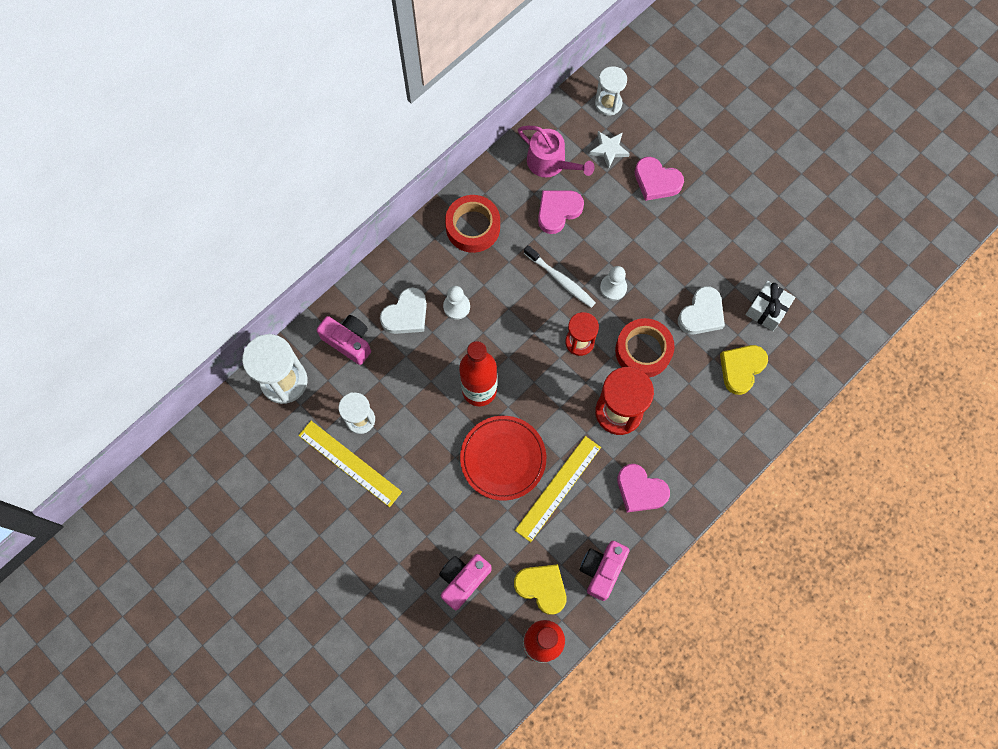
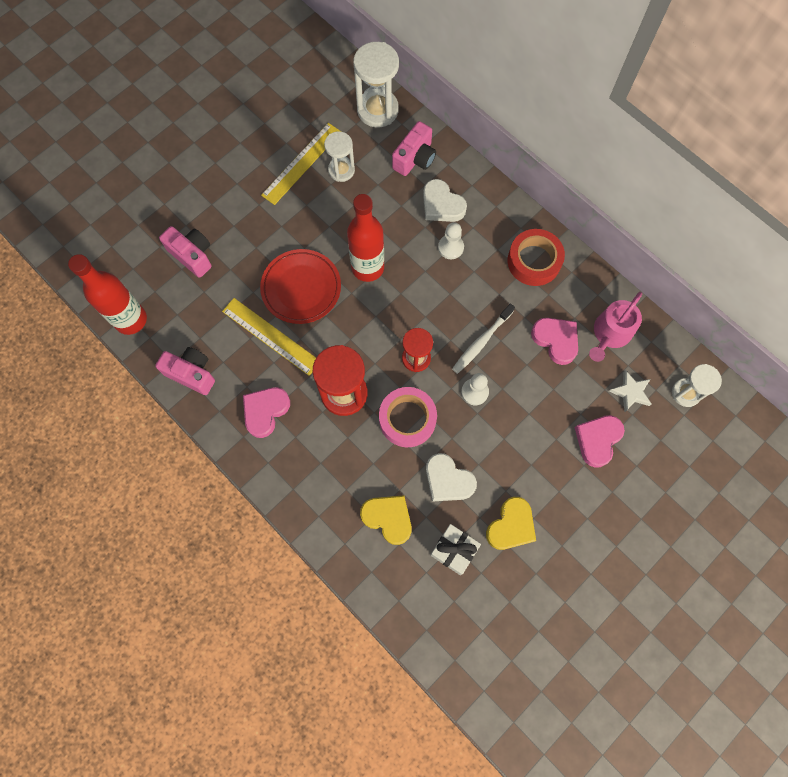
camera: 90 degrees right, 0 degrees up
(542, 588) = (180, 321): yellow heart -> yellow heart (511, 526)
(643, 351) = (407, 419): red tape -> pink tape

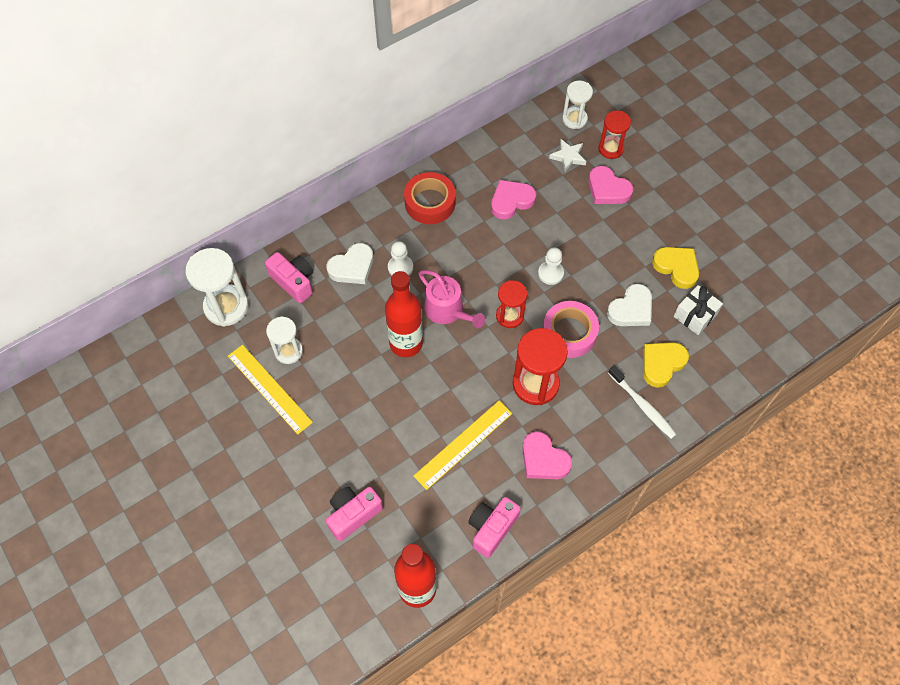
camera: 80 degrees left, 10 degrees down
(301, 288) = (415, 408): red plate -> none
(481, 342) = (502, 259): white toothbrush -> white toothbrush (642, 405)
(610, 333) = (512, 160): pink watering can -> pink watering can (447, 310)
(655, 438) = (610, 149): none -> red hourglass

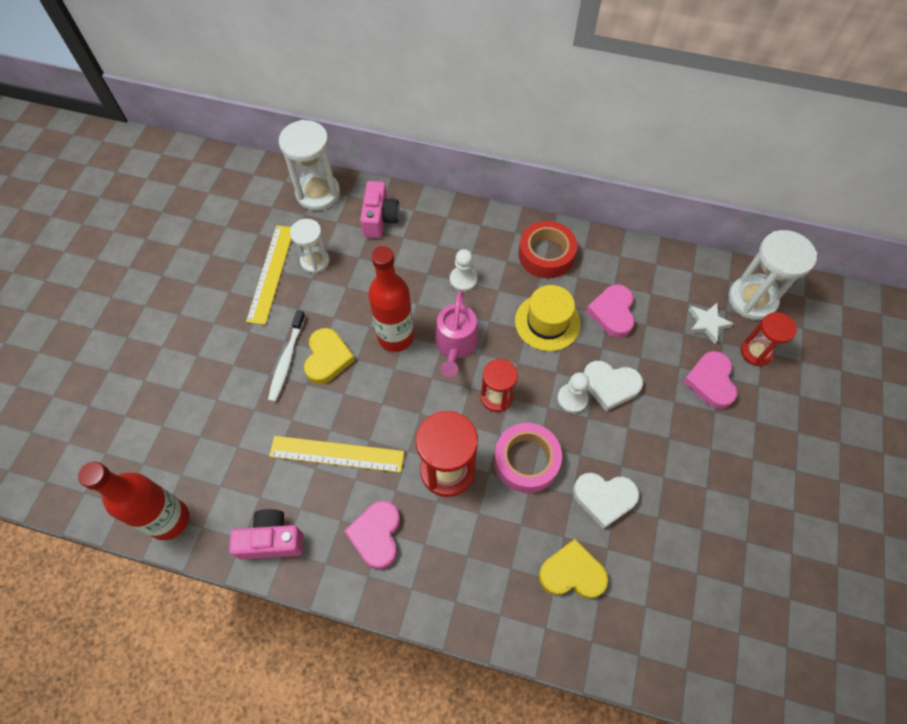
camera: 50 degrees right, 0 degrees up
(352, 267) = (430, 247): white heart -> white heart (610, 386)
(353, 514) = (204, 416): pink camera -> none
(482, 243) = (547, 322): none -> yellow hat
(511, 201) = (612, 313): pink heart -> pink heart turned 105 degrees counterclockwise
(574, 119) = (752, 300): white hourglass -> white hourglass, size x1.60
(642, 405) = (510, 588): white toothbrush -> white toothbrush (287, 360)
(676, 267) = (692, 508): yellow heart -> yellow heart (327, 358)
(695, 315) = (657, 566): white gift -> none

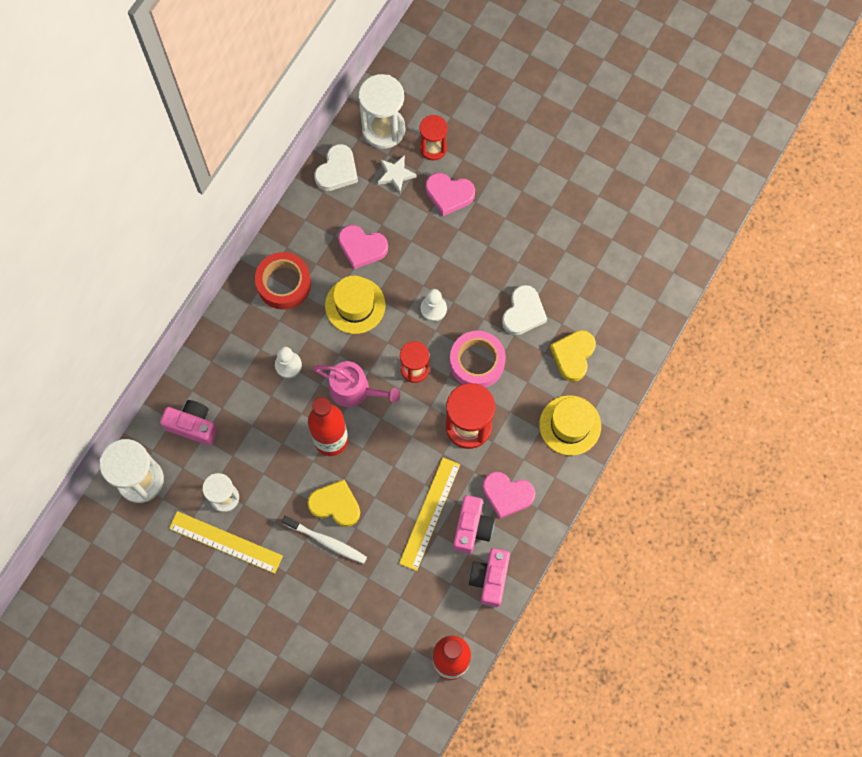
camera: 75 degrees left, 10 degrees up
(329, 504) = (472, 528): none -> pink camera
(482, 591) = (570, 425): none -> yellow hat
(610, 386) = (430, 274): white heart -> white heart (337, 171)

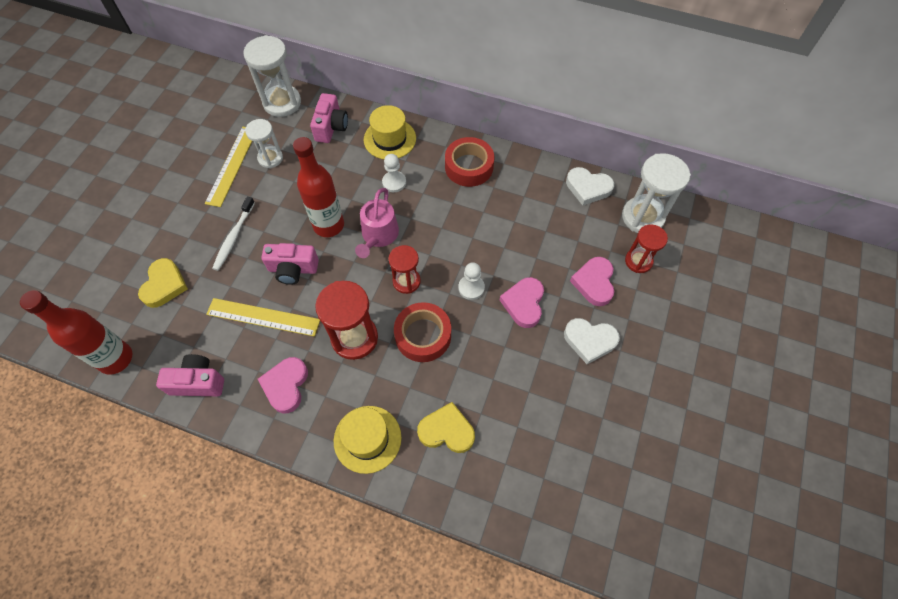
camera: 80 degrees right, 10 degrees down
(335, 504) = (268, 238): yellow heart -> yellow heart (164, 285)
(355, 305) = (460, 223): yellow hat -> yellow hat (390, 139)
(362, 247) = (518, 219): pink heart -> pink heart (524, 303)
(396, 175) = (599, 234): white star -> none
(472, 528) = (250, 357): pink camera -> pink camera (293, 269)
(477, 362) = (423, 335): pink tape -> red tape
(523, 313) = (484, 372): white heart -> white heart (589, 341)

